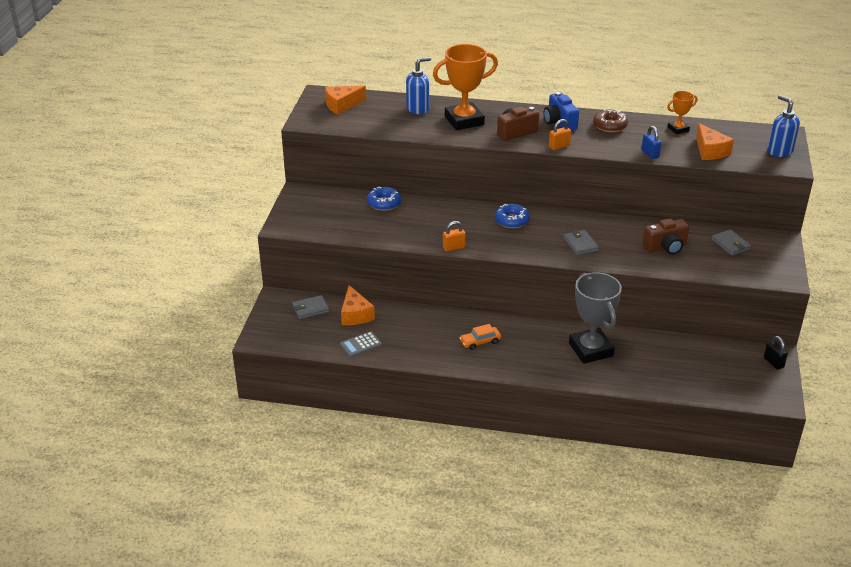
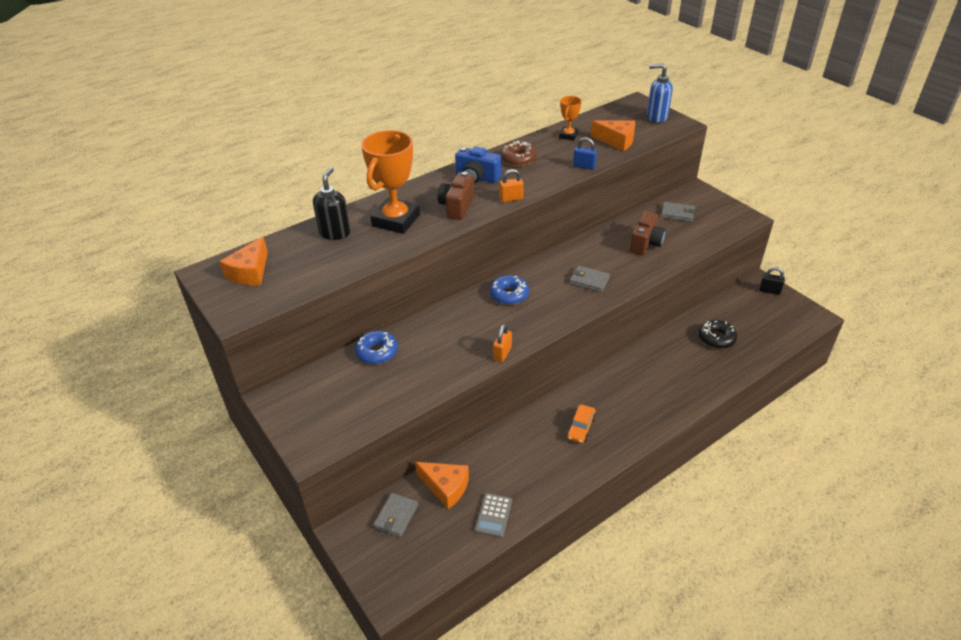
camera: 45 degrees left, 5 degrees up
(418, 109) = (335, 233): blue soap dispenser -> black soap dispenser
(559, 146) = (511, 199): orange padlock -> orange padlock turned 60 degrees clockwise
(591, 350) = (661, 369): grey trophy -> none
(667, 360) = (716, 338): none -> black donut

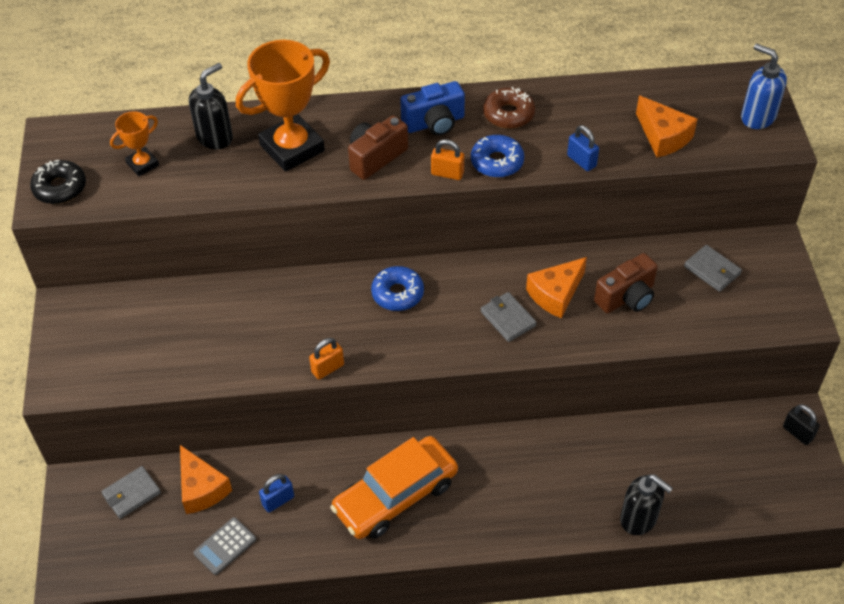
camera: 30 degrees right, 10 degrees up
(250, 272) = (94, 153): orange cheese -> orange cheese (555, 294)
(377, 352) = (200, 301): blue donut -> blue donut (497, 162)
(477, 177) = (434, 123): blue camera -> blue camera turned 75 degrees counterclockwise
(506, 468) = (278, 501): none -> blue padlock
(568, 135) = (606, 101): orange trophy -> orange trophy (142, 164)
(581, 427) = (395, 495): orange car -> orange car, size x2.17
(716, 338) = (660, 465): black donut -> black donut (60, 188)
(732, 371) = (639, 519): none -> black soap dispenser

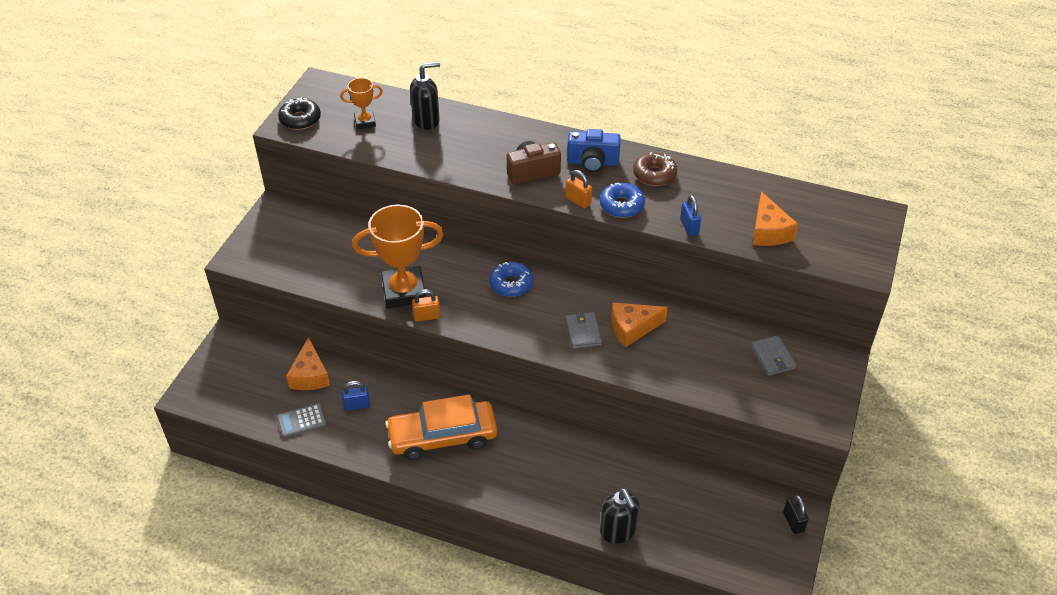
camera: 25 degrees right, 5 degrees down
(132, 494) = (261, 360): grey wallet -> none
(292, 148) = (476, 145): orange trophy -> orange trophy (404, 291)
(626, 297) = (687, 351): brown camera -> none
(757, 117) = (860, 243): blue soap dispenser -> none

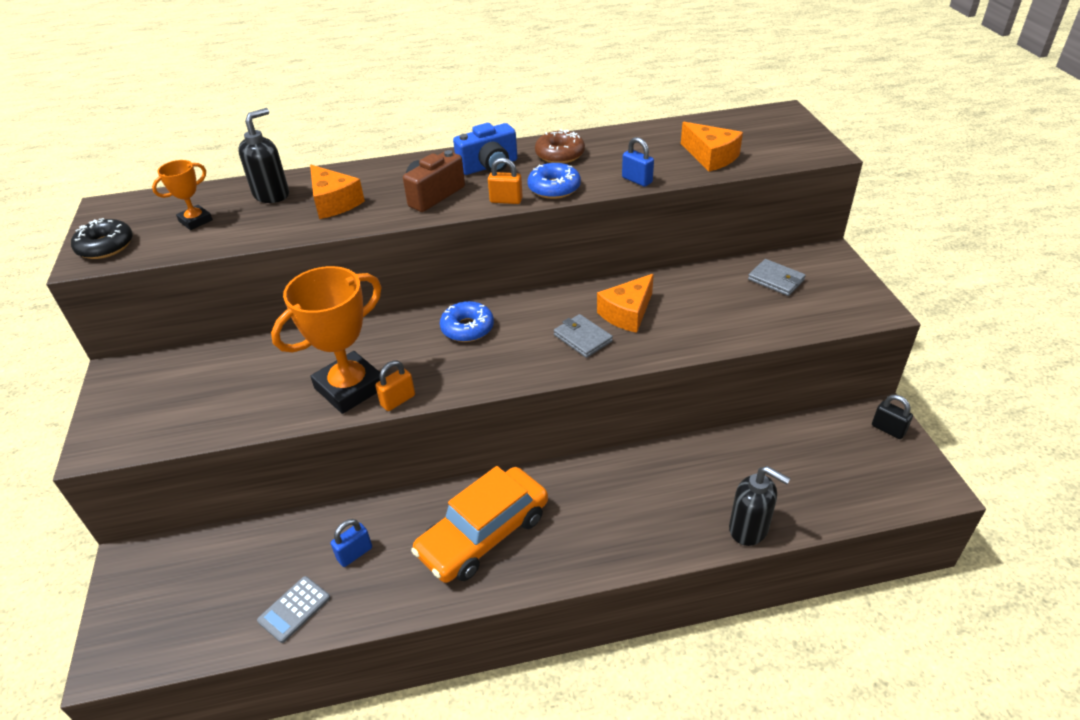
camera: 30 degrees left, 5 degrees down
(310, 375) = (269, 550): orange cheese -> orange cheese (334, 202)

